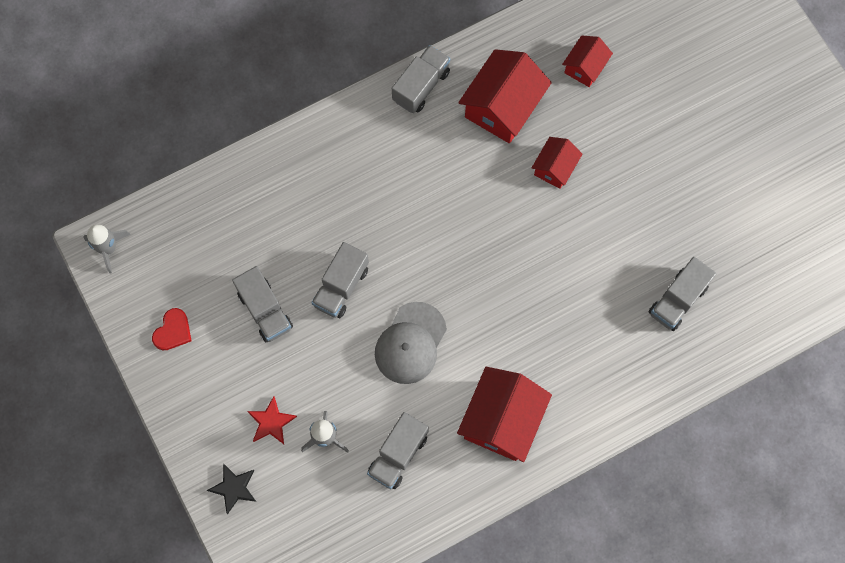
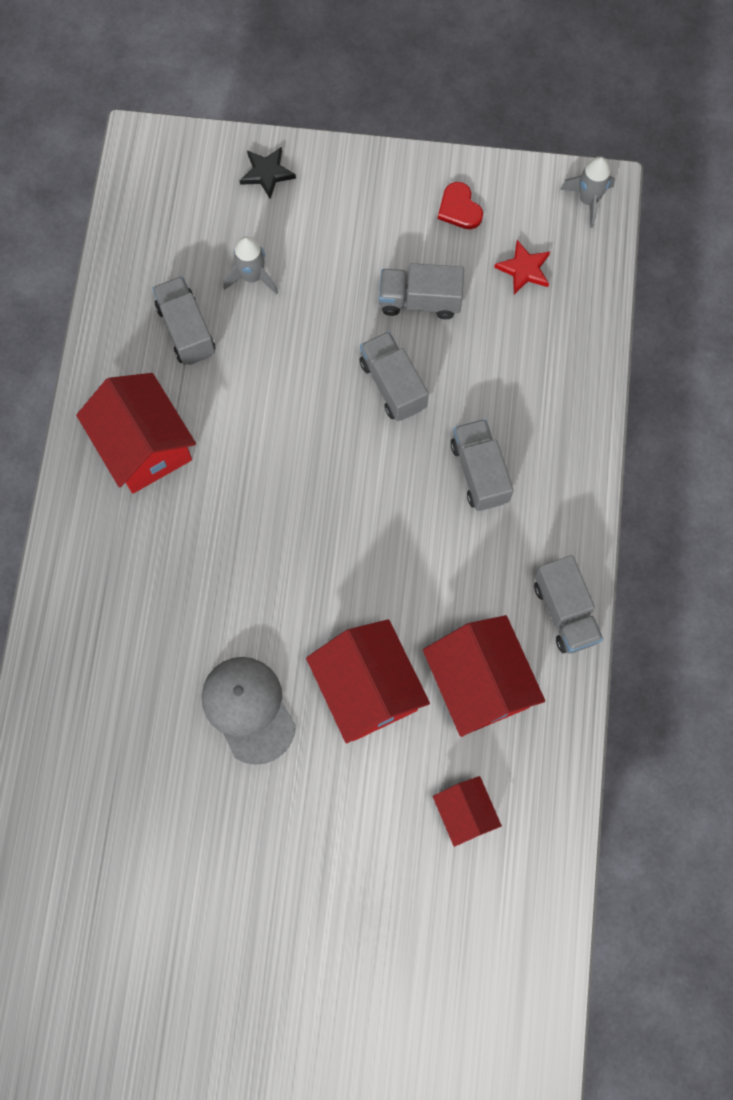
camera: 125 degrees right, 0 degrees up
(271, 422) = (304, 240): red star -> red star (524, 269)
(410, 343) = (285, 412): grey cap -> grey cap (248, 709)
(555, 168) = (367, 689): red house -> red house, size x1.79
(677, 300) = (127, 710): grey truck -> grey truck (479, 472)

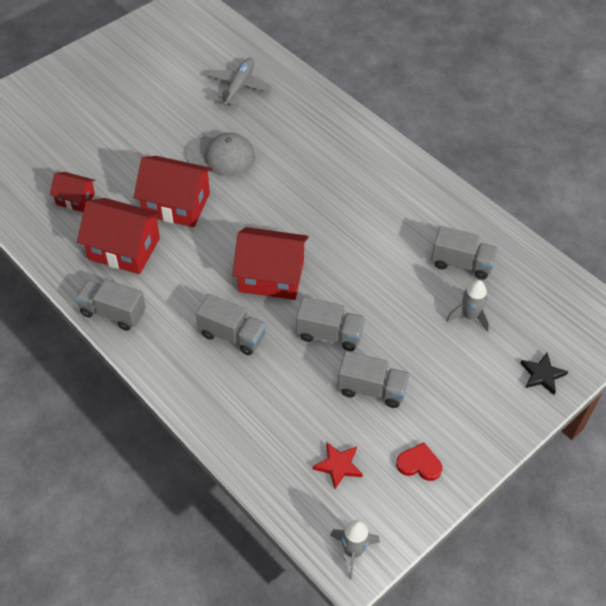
camera: 130 degrees right, 20 degrees down
(106, 801) = (238, 87): none -> grey plane
(143, 445) = (406, 203): red house -> red house (271, 276)
(420, 301) = (372, 389): grey truck -> grey truck turned 60 degrees clockwise

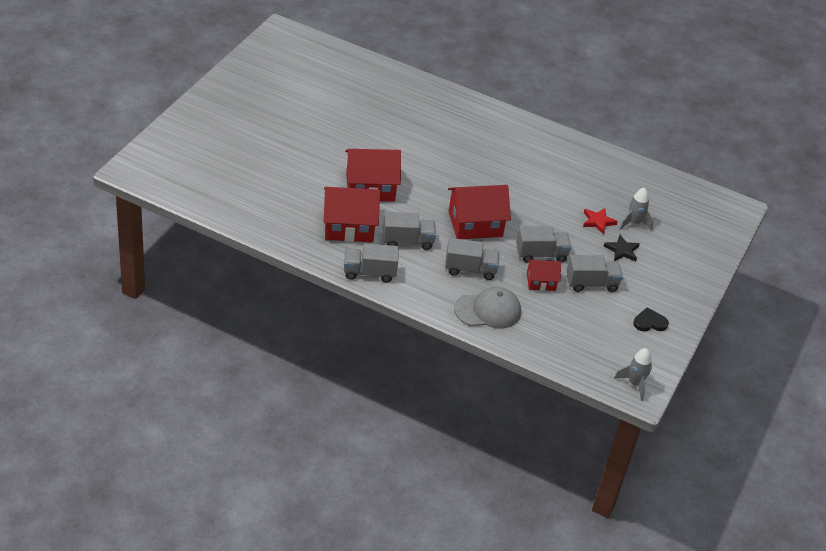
camera: 25 degrees left, 10 degrees down
(75, 199) = (285, 198): red house -> red house (541, 282)
(221, 156) = (384, 146): grey cap -> grey cap (488, 310)
(238, 87) = (366, 92): grey plane -> none
(338, 466) = (595, 335): red star -> red star (598, 222)
(419, 464) = (649, 322): red heart -> black heart
(461, 263) = (609, 189): grey truck -> grey truck (407, 241)
(542, 375) = (702, 250): black star -> black star (622, 250)

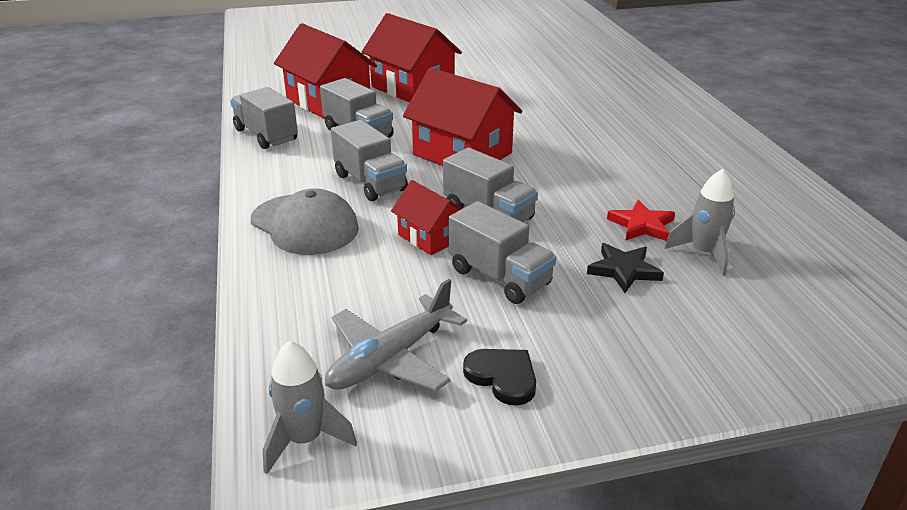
camera: 55 degrees right, 10 degrees down
(612, 341) = (391, 358): none -> grey plane

